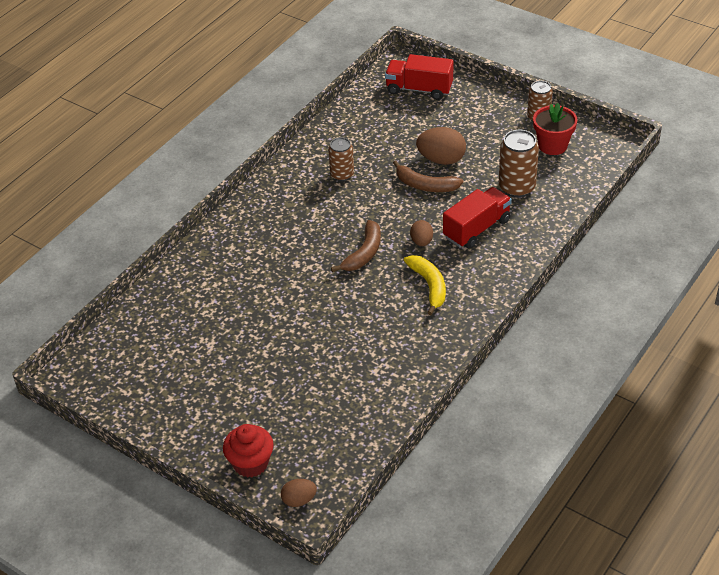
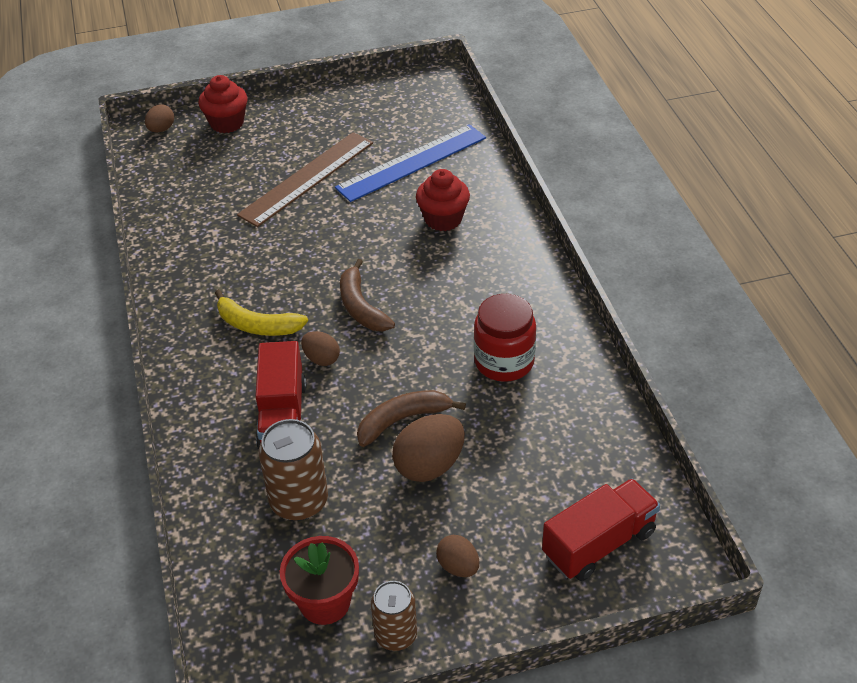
camera: 130 degrees right, 0 degrees up
(198, 321) = (412, 163): none -> blue ruler
(245, 268) = (443, 219): none -> red cupcake
(270, 364) = (307, 178): none -> brown ruler
(342, 174) = (504, 362): brown can -> red jar
(483, 120) = (458, 567): none -> brown egg

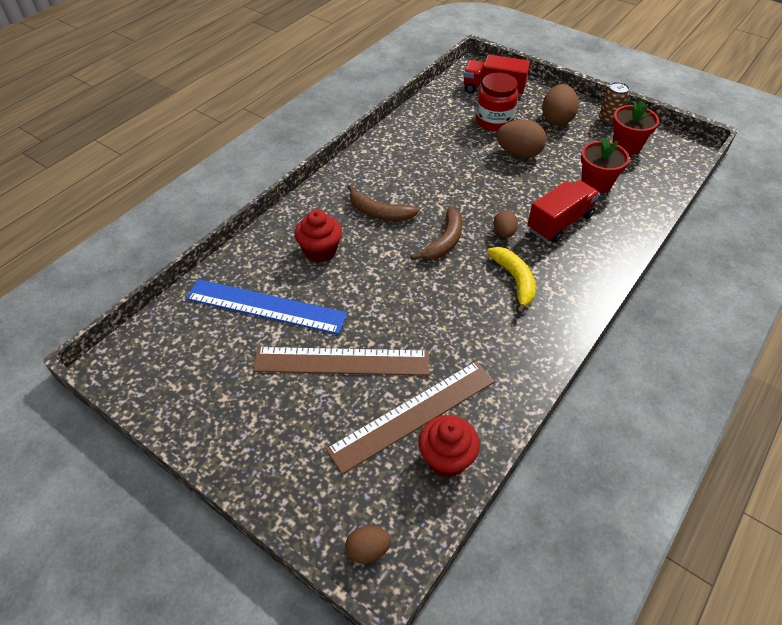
camera: 130 degrees left, 5 degrees up
(217, 191) = (413, 415): none -> brown ruler
(227, 123) = (311, 492): red cupcake -> red cupcake (446, 458)
(299, 501) = (596, 183): brown can -> red flower pot
(402, 420) = (504, 177): brown banana -> brown banana (379, 213)
(458, 567) = (556, 119): brown egg -> brown egg, size x1.71
(504, 362) = (421, 163): red jar -> red jar (494, 121)

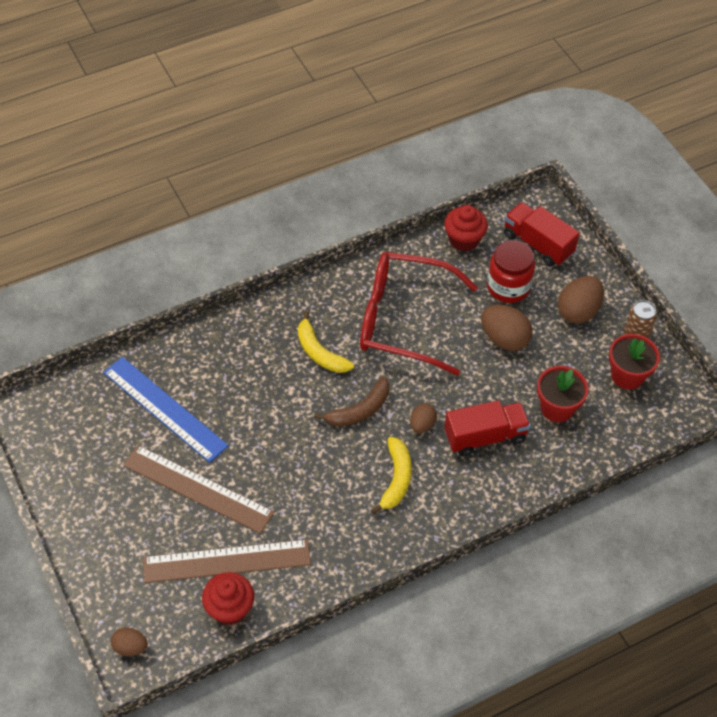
camera: 25 degrees right, 5 degrees up
(320, 251) = (241, 372): red cupcake -> red cupcake (464, 240)
(379, 213) = (319, 352): brown banana -> yellow banana
(432, 167) = (404, 320): none -> red glasses

